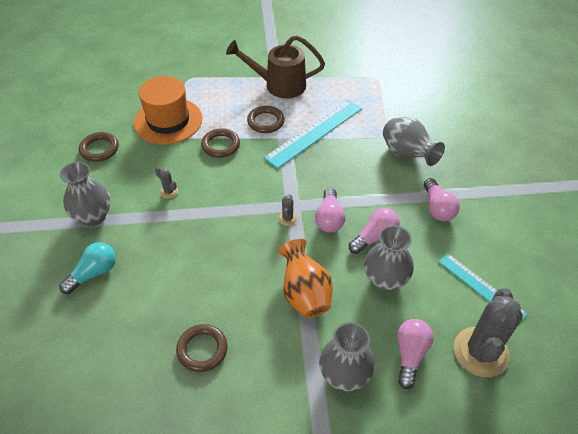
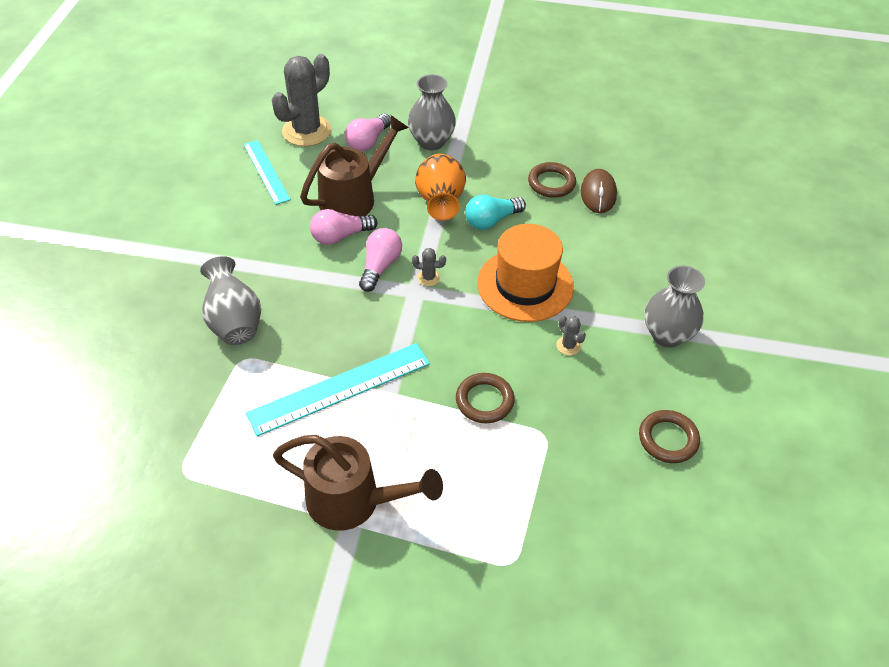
camera: 165 degrees left, 0 degrees up
(94, 273) = (660, 269): turquoise light bulb -> turquoise light bulb (491, 220)
(152, 348) = (598, 193): none -> brown mouse
(168, 121) = (558, 468): orange hat -> orange hat (525, 285)
(265, 122) = (404, 427): brown ring -> none
(287, 218) = (428, 277): grey cactus -> grey cactus turned 75 degrees clockwise
(385, 280) = (354, 197): grey vase -> brown watering can
(437, 208) = (249, 249): pink light bulb -> none

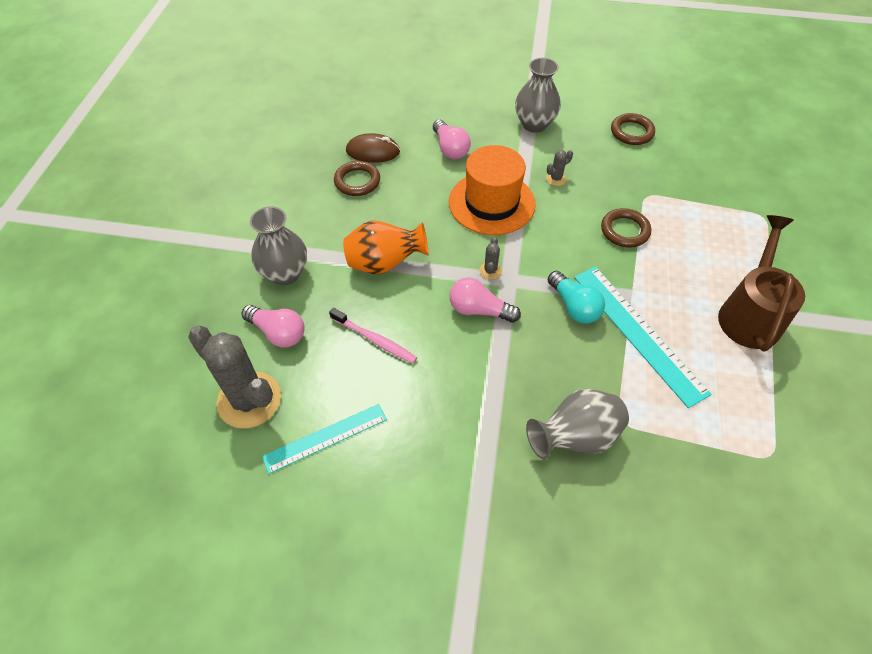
camera: 90 degrees left, 5 degrees up
(340, 236) = (437, 348): pink light bulb -> pink light bulb (450, 149)
(354, 197) = (374, 340): brown watering can -> pink toothbrush
(491, 220) = (410, 224): turquoise light bulb -> turquoise light bulb (574, 306)

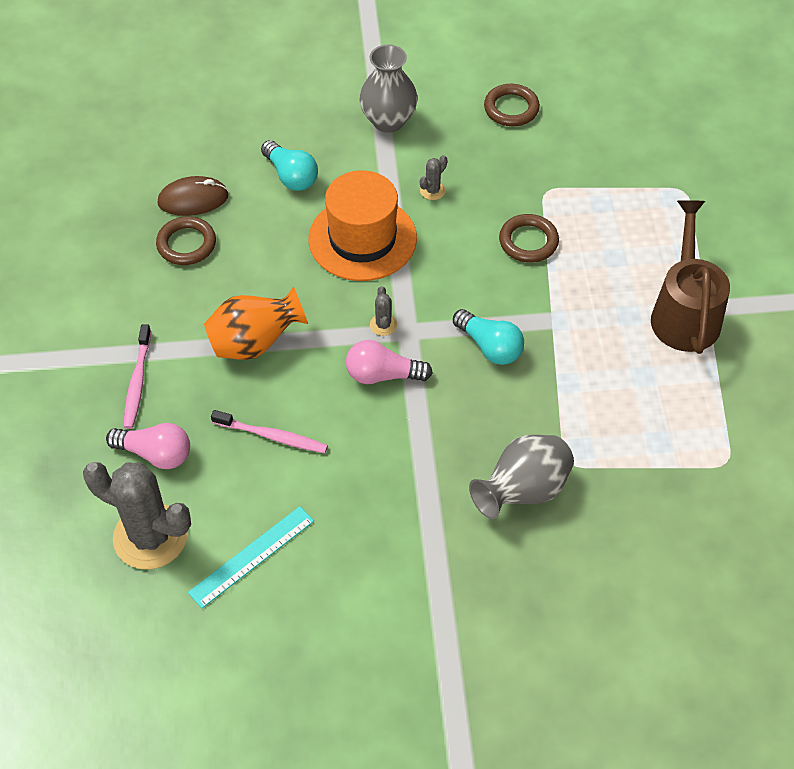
camera: 15 degrees left, 0 degrees up
(285, 273) = (137, 381): grey vase -> pink toothbrush
(450, 149) = (291, 176): pink light bulb -> turquoise light bulb
(638, 333) = (566, 361): turquoise ruler -> none

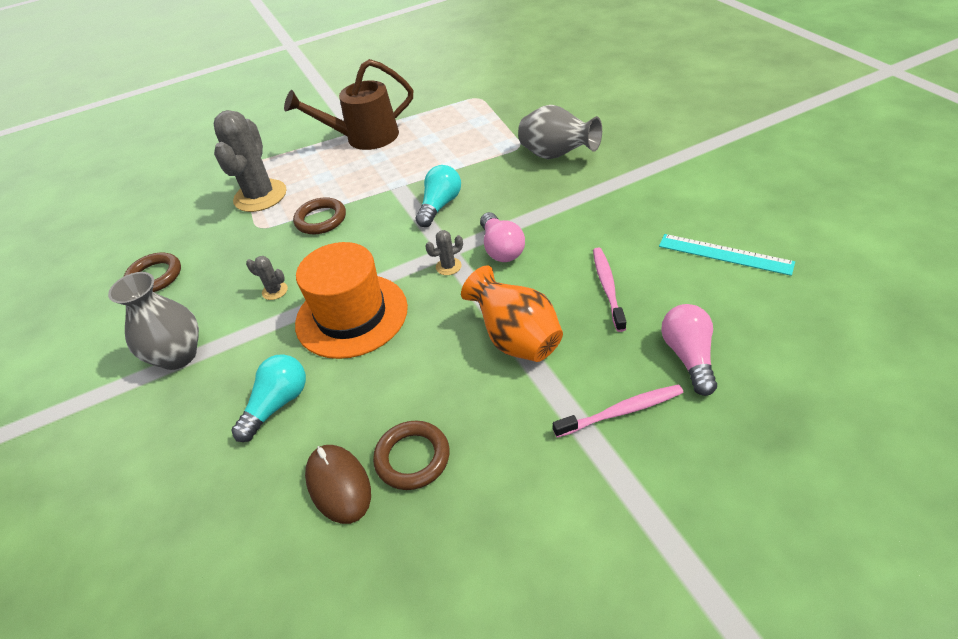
camera: 105 degrees left, 10 degrees down
(150, 537) = (769, 321): grey cactus -> grey cactus (260, 196)

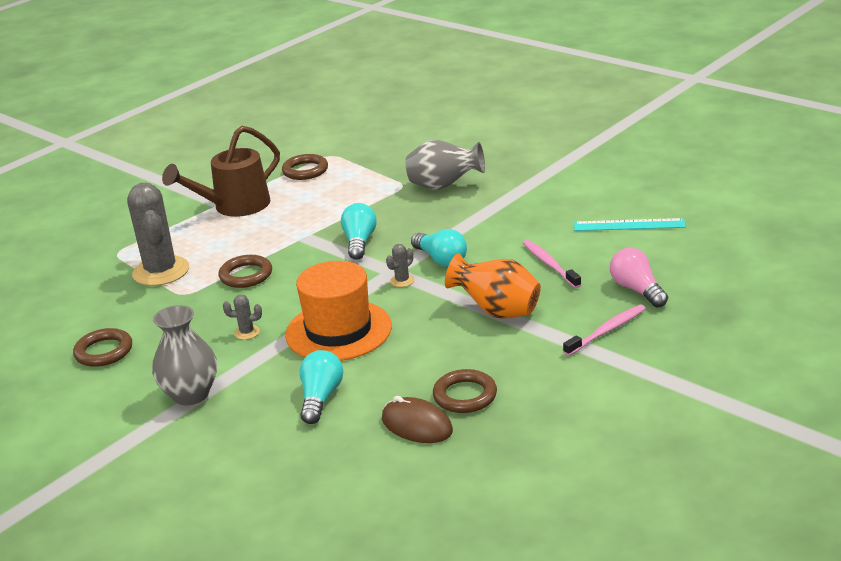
camera: 25 degrees left, 15 degrees down
(446, 110) = (305, 170): none -> brown ring
(501, 249) = (441, 259): pink light bulb -> turquoise light bulb

